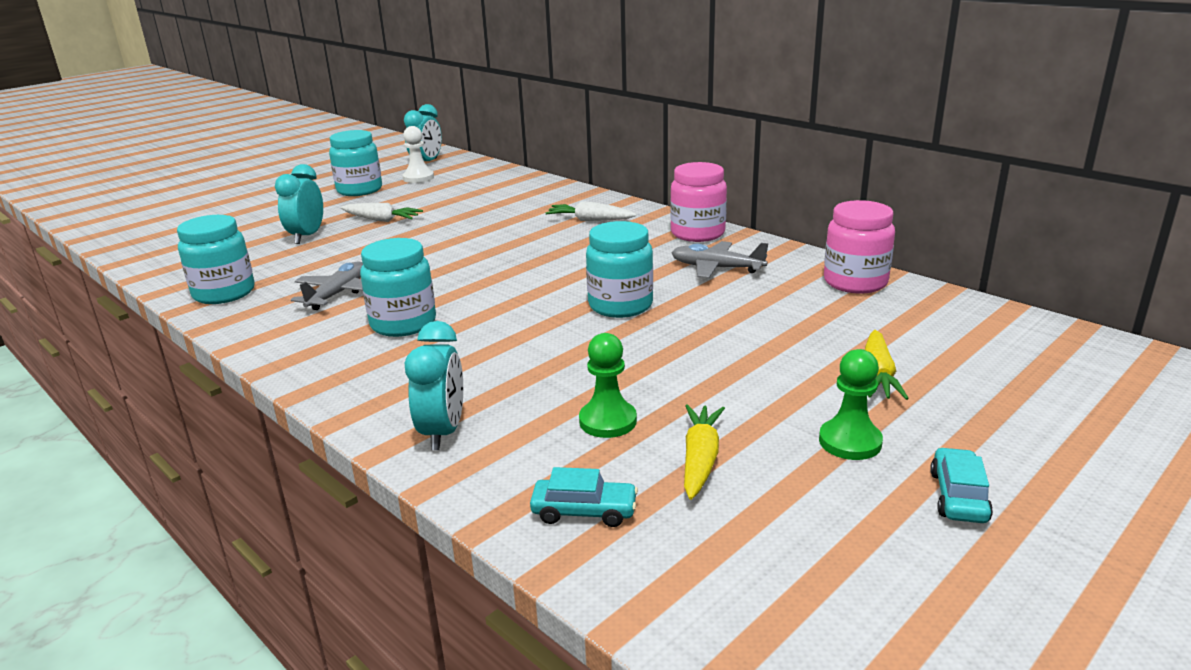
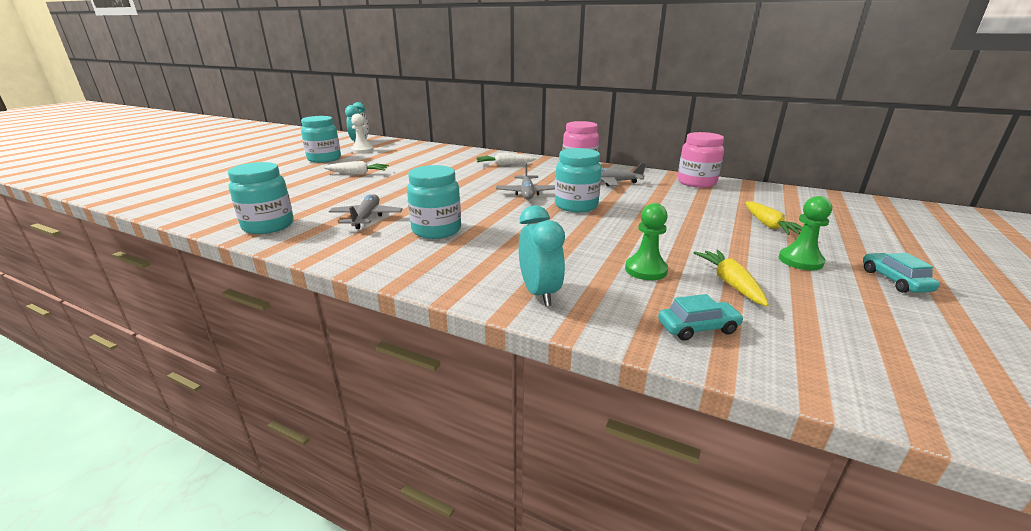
camera: 20 degrees left, 0 degrees up
(307, 236) = (308, 187): turquoise clock -> none
(573, 276) = (527, 193): none -> grey plane

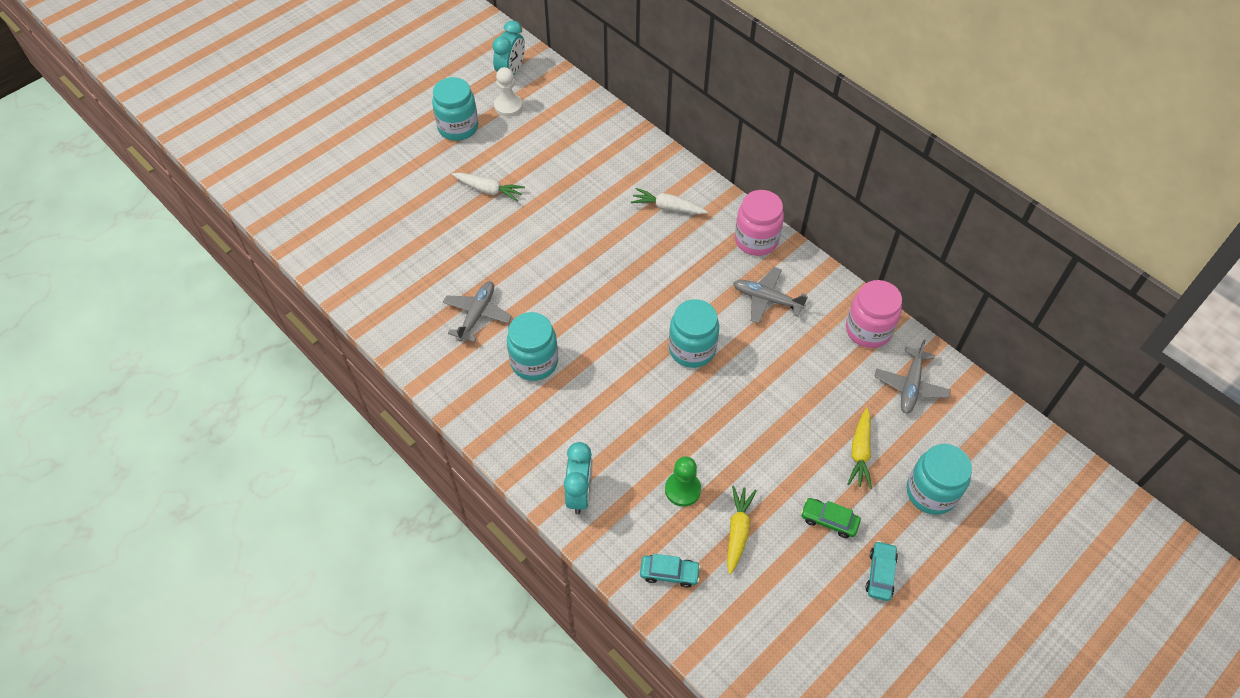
camera: 20 degrees right, 30 degrees up
(268, 226) = (388, 306): turquoise jar -> turquoise jar (931, 492)
(527, 193) = (655, 302): grey plane -> grey plane (910, 386)
(800, 261) = (829, 520): green pawn -> green car

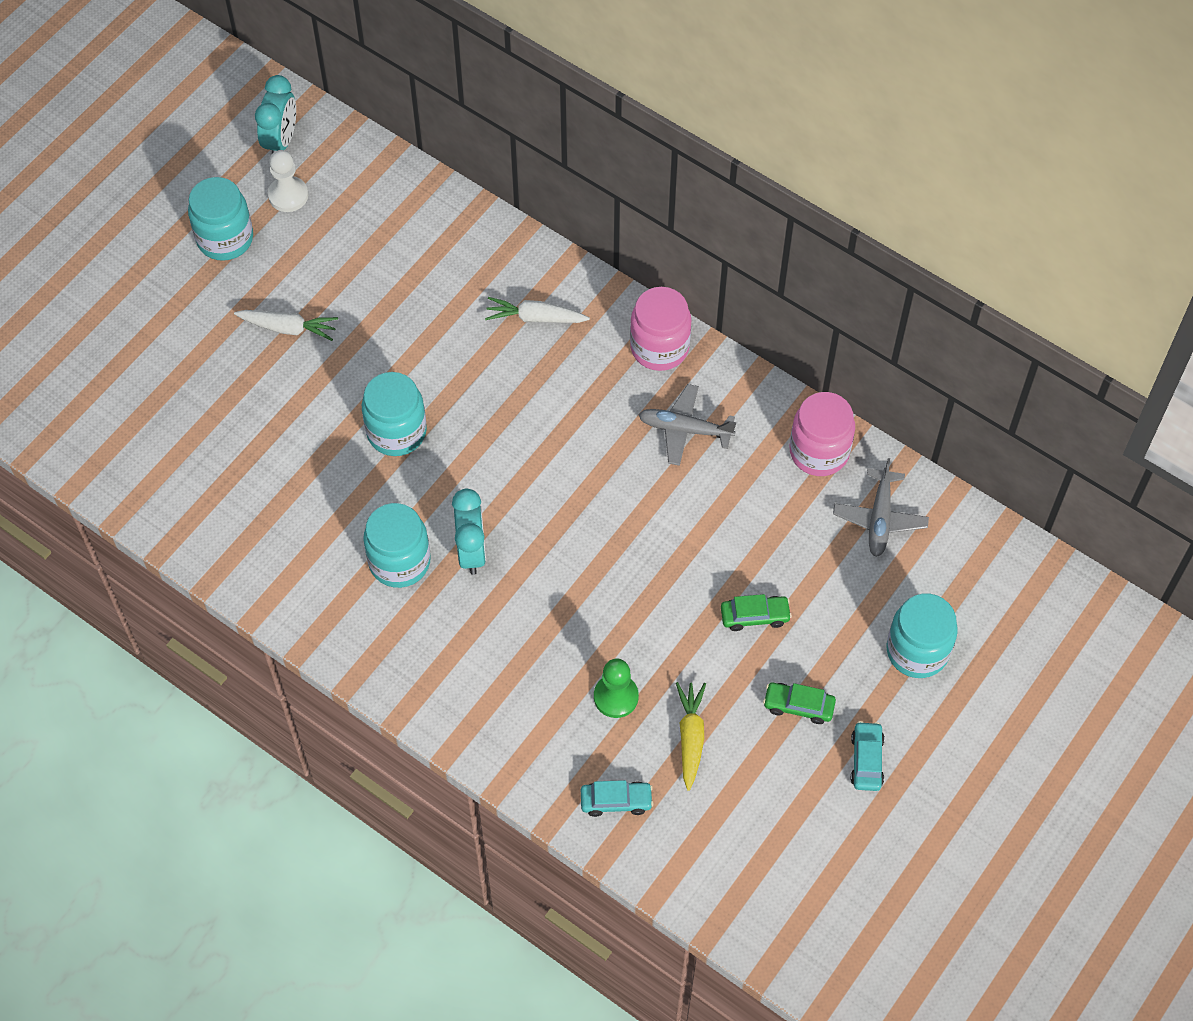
camera: 10 degrees left, 5 degrees up
(477, 314) = (311, 508): grey plane -> none
(579, 494) = (490, 723): turquoise clock -> turquoise clock (471, 551)
(692, 349) = (599, 513): turquoise jar -> turquoise jar (396, 432)
(802, 445) = (755, 616): none -> green car
(860, 452) = (826, 614): yellow carrot -> none

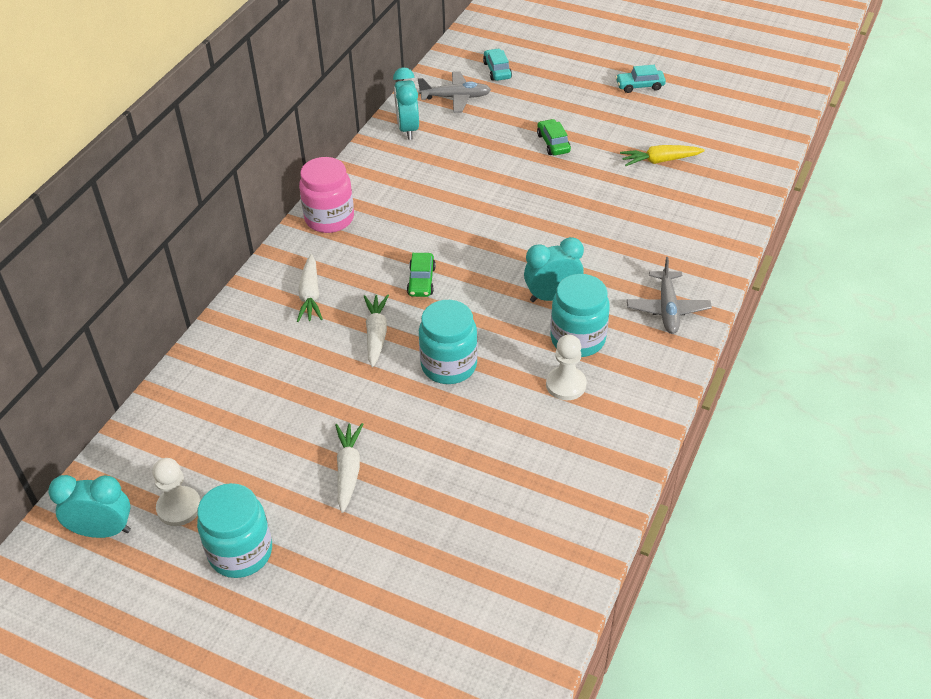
camera: 100 degrees left, 15 degrees down
(338, 535) = (566, 385): none -> white pawn
(460, 372) = (376, 334): none -> white carrot
(616, 697) = (645, 199): green pawn -> none
(616, 801) = (726, 188): turquoise car -> turquoise car (497, 70)
(684, 429) = (404, 195): grey plane -> grey plane (667, 309)
(798, 706) = (614, 117): green car -> green car (421, 281)
(819, 452) = (408, 129): pink jar -> turquoise clock
(917, 651) = (552, 73): turquoise jar -> none

